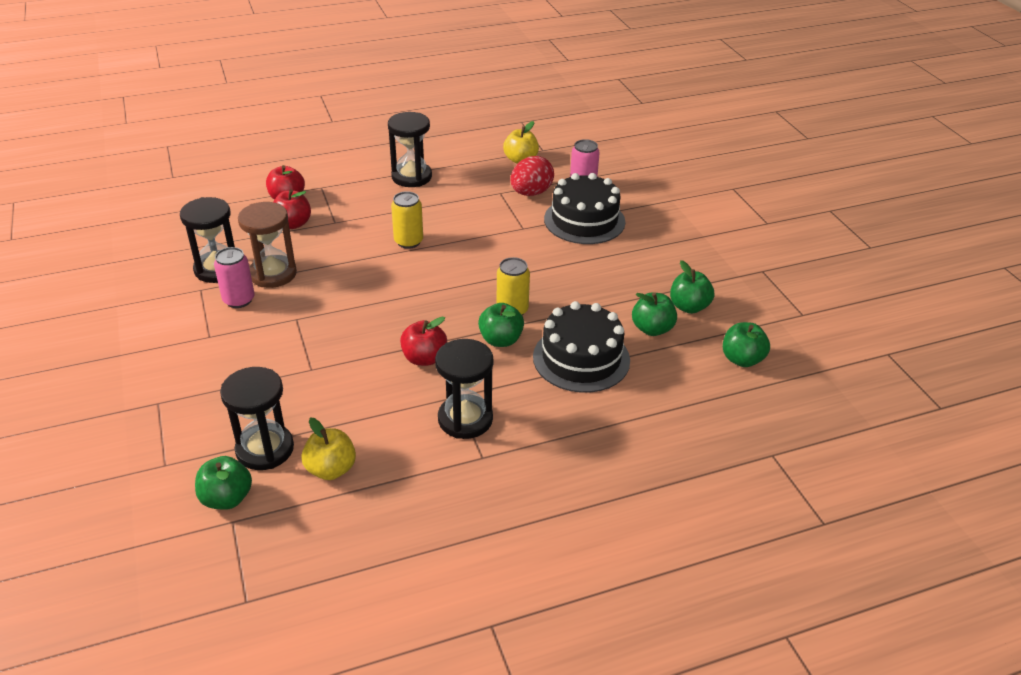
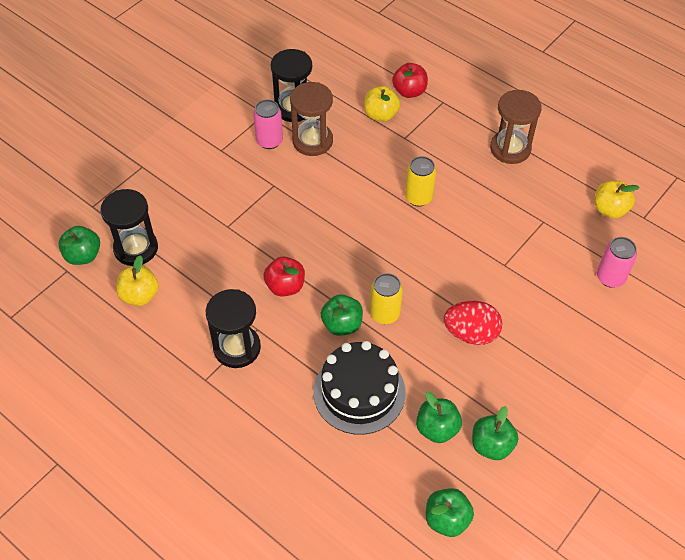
camera: 60 degrees right, 15 degrees up
(293, 224) = (381, 115): red apple -> yellow apple
(411, 177) = (510, 149): black hourglass -> brown hourglass
(531, 193) = (563, 243): red egg -> red egg (471, 333)
(584, 220) = (556, 304): black cake -> none

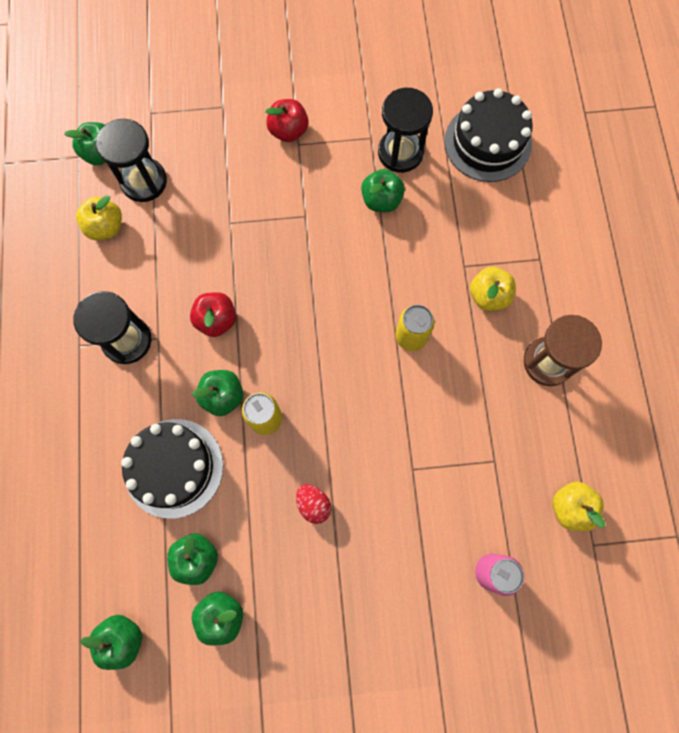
camera: 45 degrees right, 20 degrees up
(269, 141) = (346, 169): pink can -> none
(312, 141) = (381, 200): brown hourglass -> green apple
(341, 66) = (487, 142): none -> black cake
(381, 115) = (468, 224): yellow apple -> yellow apple (488, 296)
(409, 91) = (520, 222): red apple -> red apple (288, 131)
(471, 333) = (313, 504): red egg -> red egg, size x0.64

